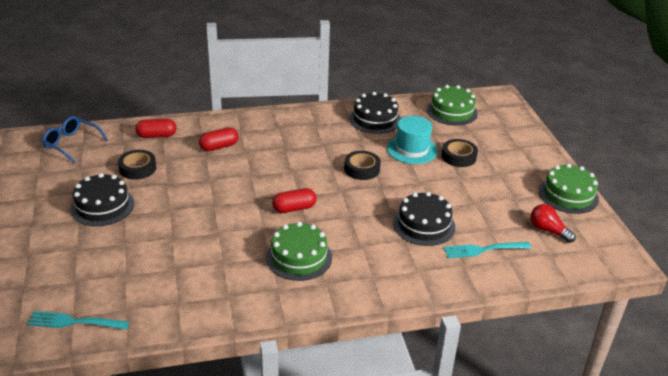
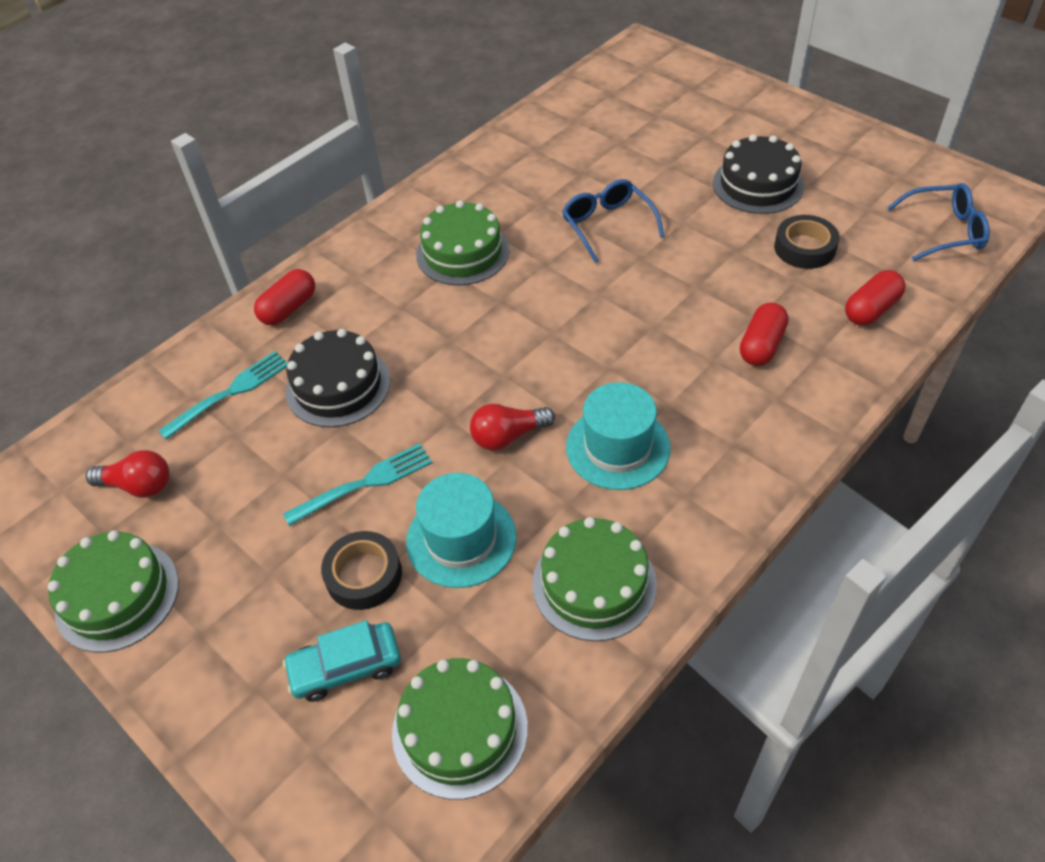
camera: 150 degrees right, 15 degrees up
(75, 322) = (602, 92): turquoise fork -> turquoise fork (363, 484)
(206, 228) = (608, 225): none -> blue glasses
(294, 208) = (536, 310): red capsule -> red capsule (289, 308)
(322, 146) = (618, 447): none -> turquoise hat
(362, 169) = (508, 436): black tape -> red light bulb
(375, 119) = (594, 583): black cake -> green cake
(481, 138) = (346, 667): none -> turquoise car

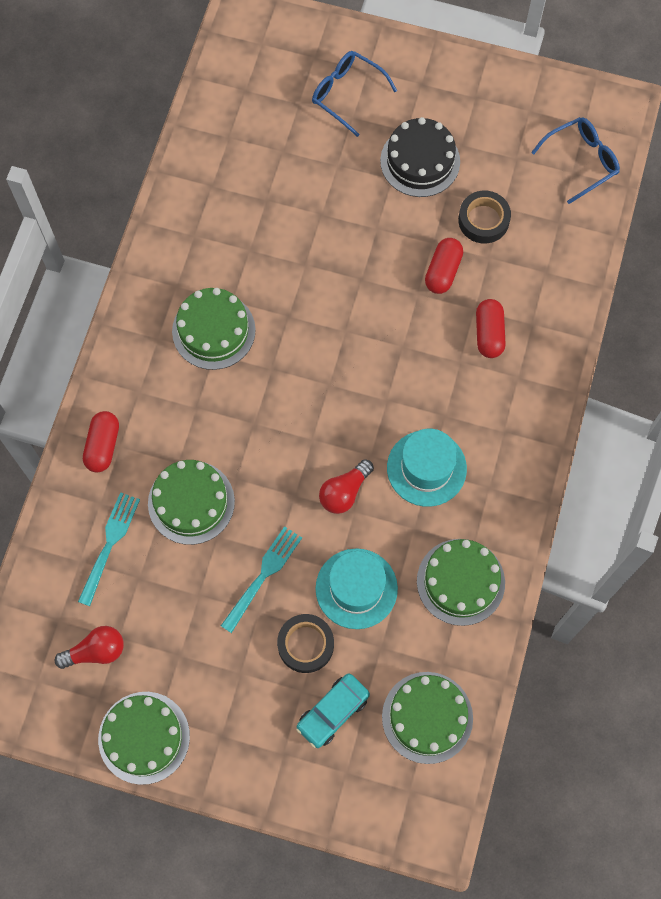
camera: 30 degrees left, 20 degrees up
(338, 386) = (191, 502): black cake -> green cake
(608, 225) = (318, 254): blue glasses -> blue glasses (347, 94)
(871, 309) = (554, 266): red capsule -> red capsule (443, 271)

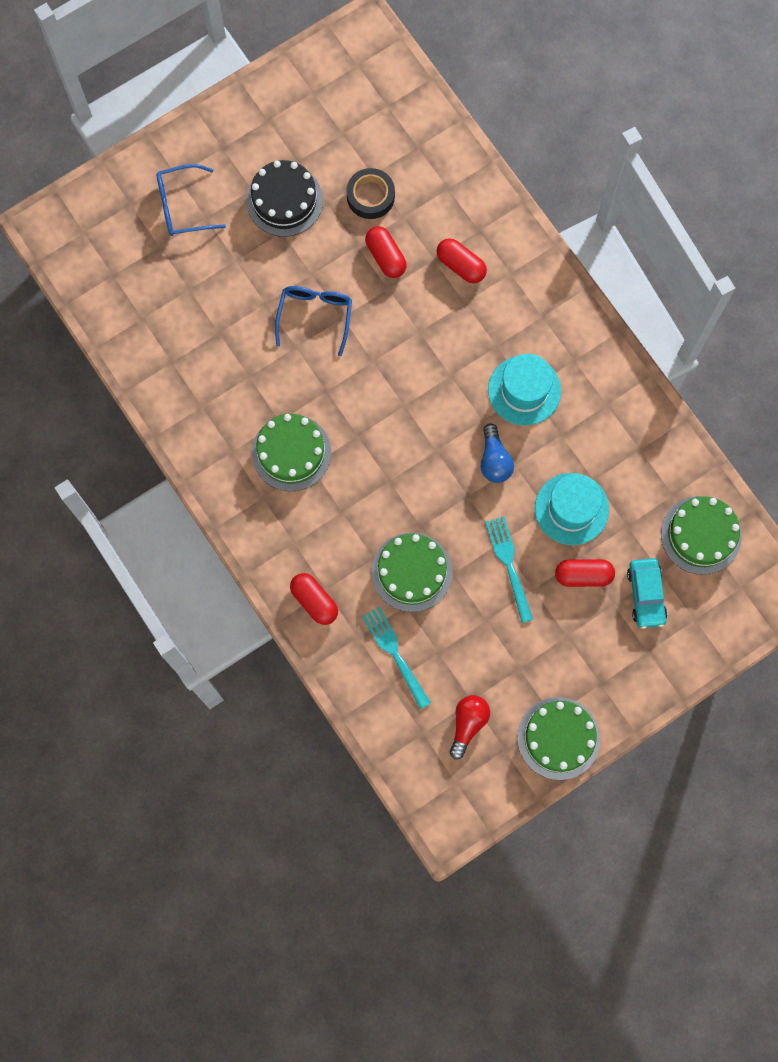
camera: 50 degrees left, 5 degrees up
(305, 645) = (583, 575): black tape -> red capsule
(344, 492) = (494, 460): red light bulb -> blue light bulb
(460, 582) = (625, 435): green cake -> none
(581, 161) = (384, 92): blue glasses -> blue glasses (315, 316)

